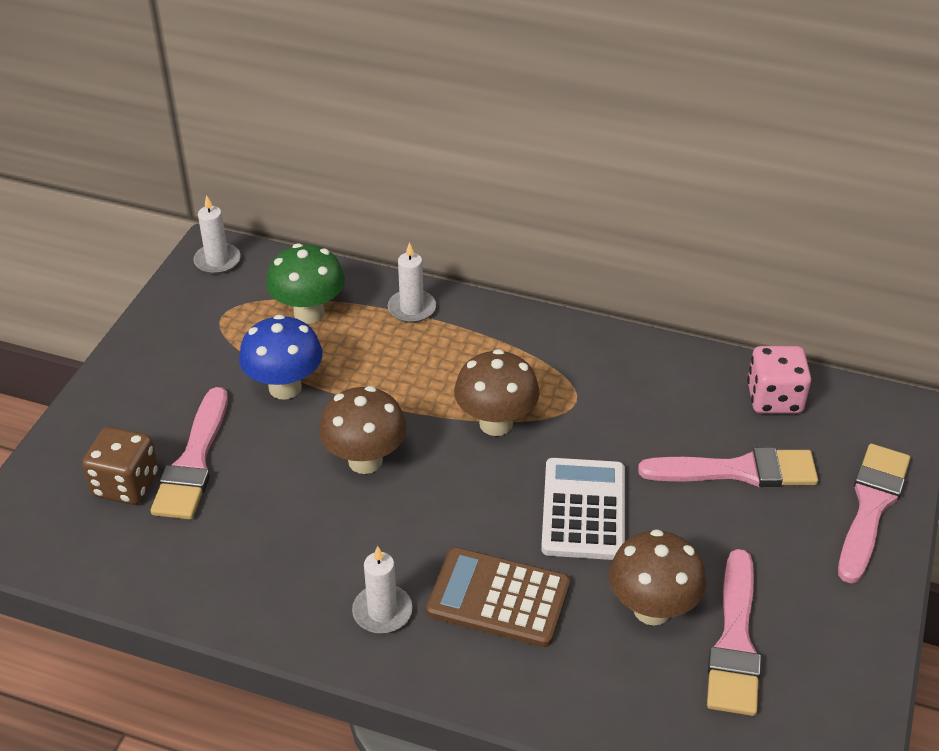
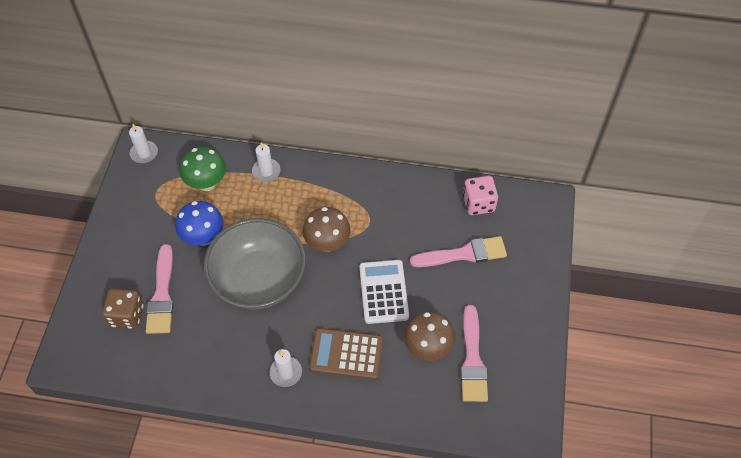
camera: 10 degrees left, 15 degrees up
(365, 461) = (258, 279): brown mushroom -> grey bowl
(871, 506) = (536, 266): pink brush -> none

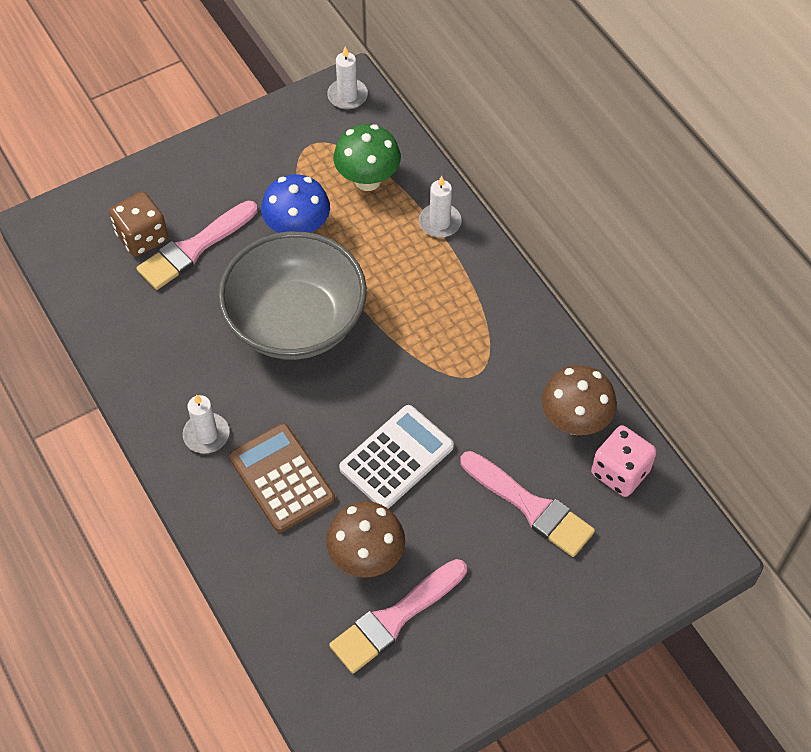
camera: 50 degrees right, 0 degrees up
(327, 243) = (405, 353): brown mushroom -> brown mushroom (575, 422)

